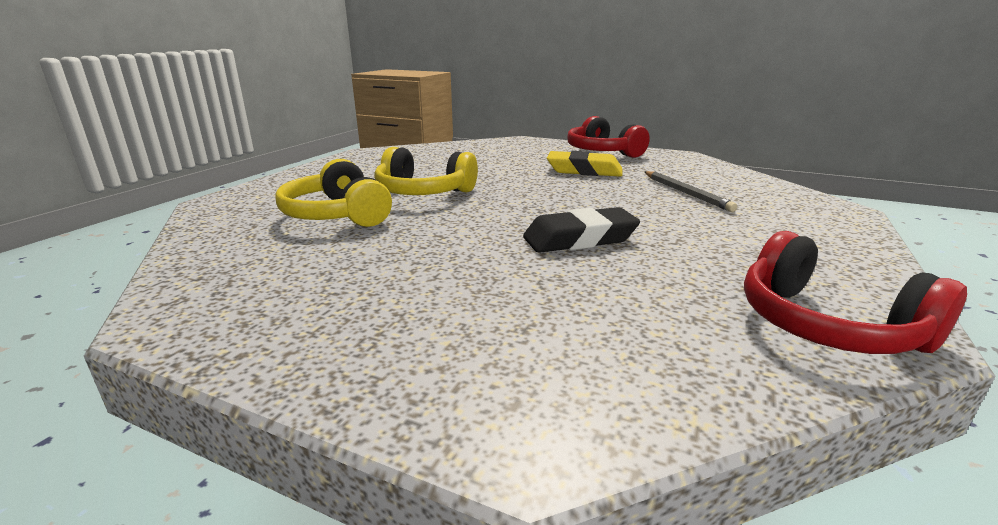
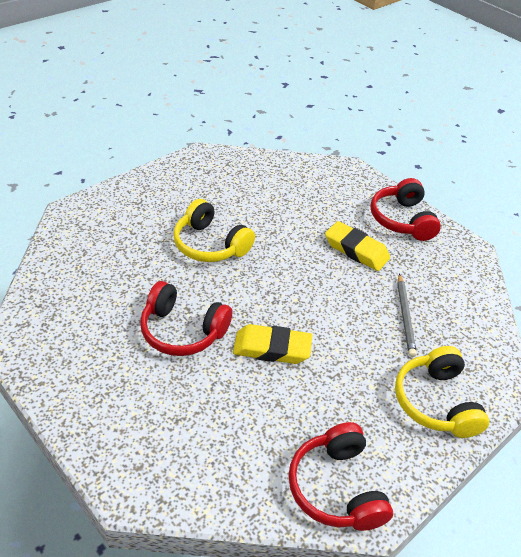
camera: 20 degrees right, 20 degrees up
(338, 215) = (139, 258): yellow headphones -> yellow headphones (436, 402)
(449, 251) = (182, 330): none -> red headphones
(579, 239) = (272, 348): black eraser -> yellow eraser

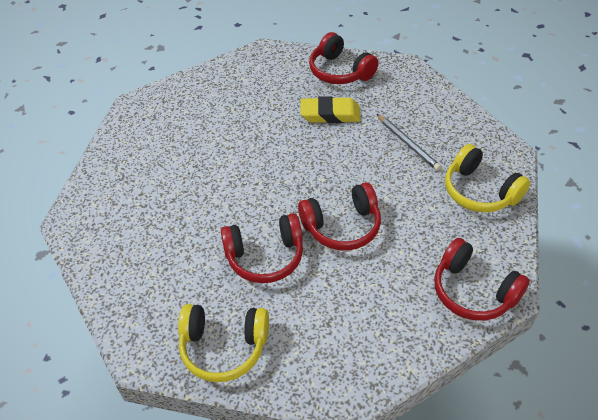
camera: 30 degrees left, 5 degrees up
(210, 244) = (218, 176): yellow headphones -> yellow headphones (224, 346)
(272, 348) = (342, 226): yellow eraser -> red headphones

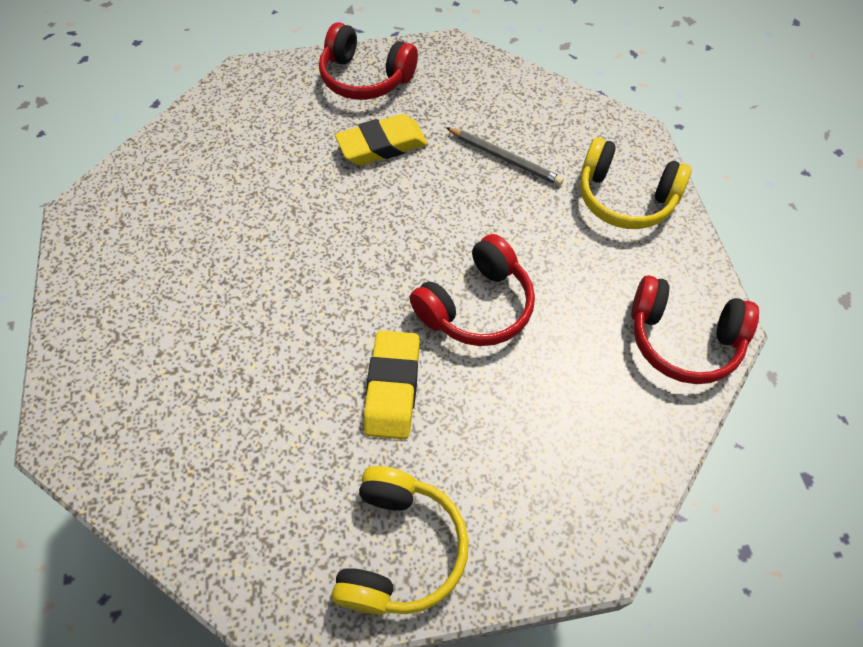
camera: 25 degrees left, 10 degrees up
(224, 346) = (399, 549): yellow headphones -> yellow headphones turned 60 degrees counterclockwise
(265, 256) = (392, 388): red headphones -> yellow eraser

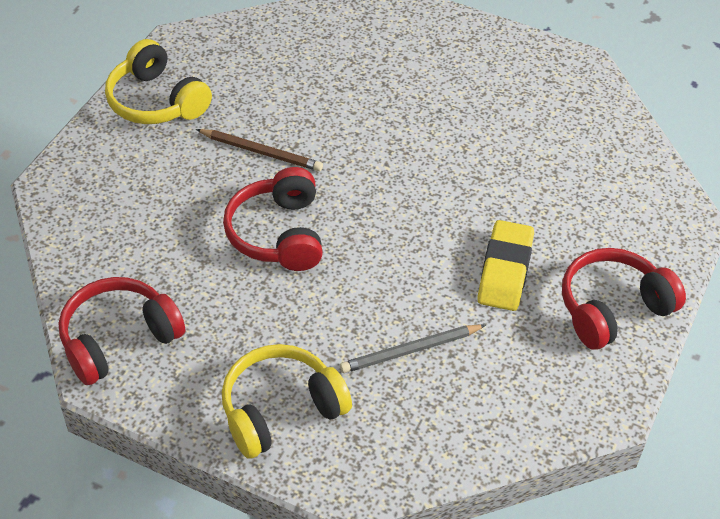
camera: 125 degrees right, 10 degrees down
(392, 388) = (261, 152): yellow eraser -> brown pencil

